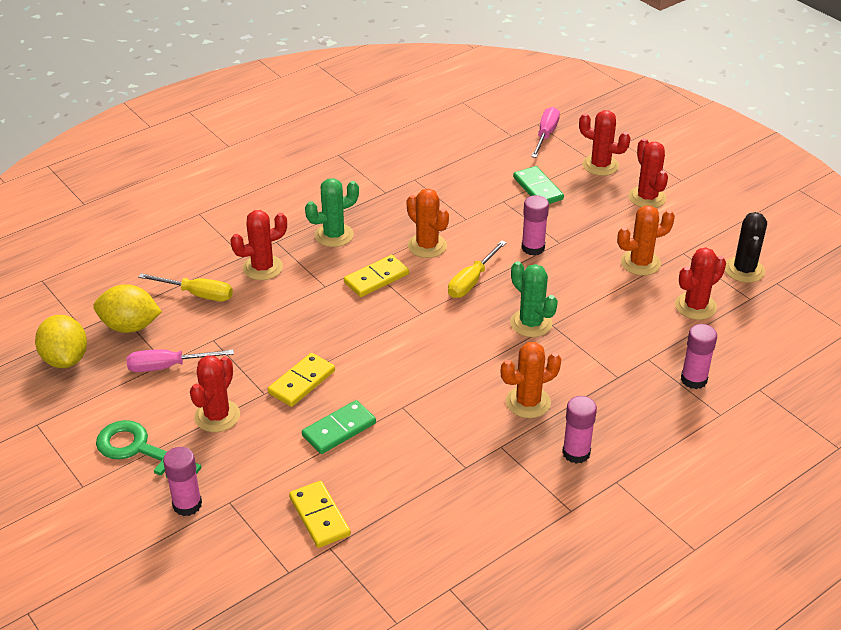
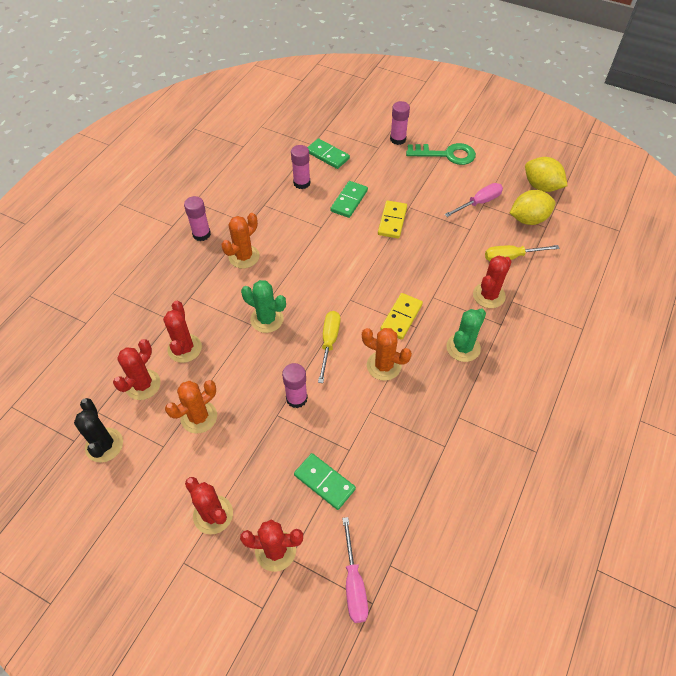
camera: 155 degrees right, 15 degrees up
(217, 416) = (423, 185): red cactus -> red cactus (184, 348)
(319, 516) = (327, 155): yellow domino -> green domino
(693, 379) = (134, 313): pink glue stick -> pink glue stick (301, 183)

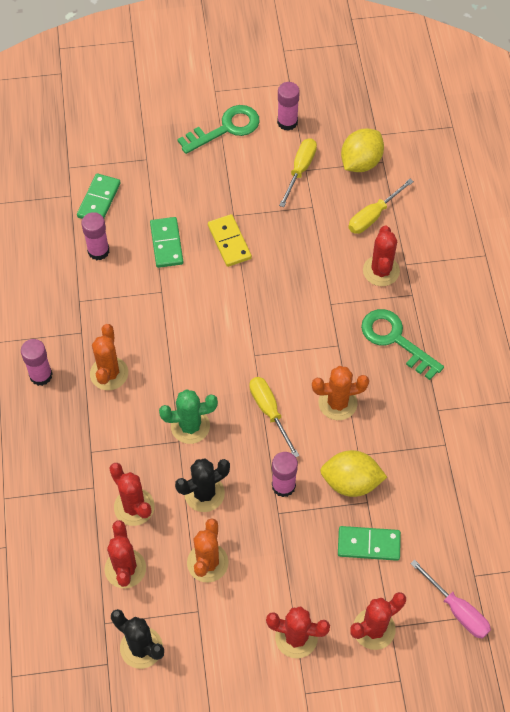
camera: 35 degrees left, 5 degrees up
(238, 369) = (204, 493): none -> black cactus
(327, 155) = (99, 200): green domino -> green domino turned 75 degrees counterclockwise
(398, 139) = (160, 137): pink glue stick -> pink glue stick (287, 122)
(401, 317) = (317, 344): yellow domino -> none
(463, 347) = (395, 340): green cactus -> green key
(479, 203) = (300, 170): pink screwdriver -> yellow screwdriver
(541, 186) = (347, 115): yellow lemon -> yellow lemon (351, 482)

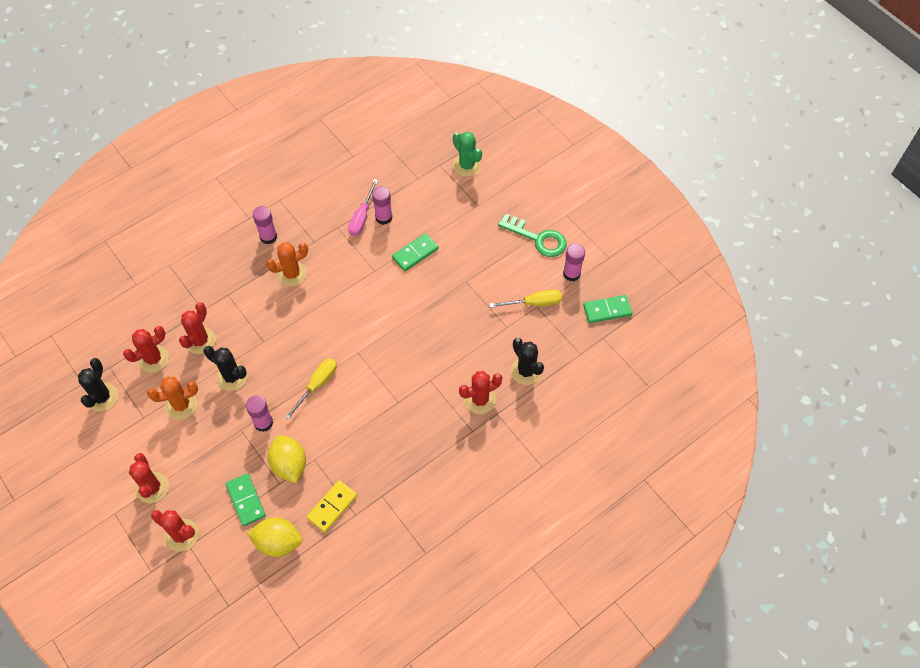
camera: 60 degrees right, 0 degrees up
(99, 200) = (424, 196): green domino -> green domino (607, 310)
(190, 426) = (278, 342): green cactus -> green cactus (467, 165)
(229, 242) = (441, 290): yellow domino -> yellow domino (332, 507)
(337, 403) = (349, 425): orange cactus -> none
(360, 162) = (569, 339): yellow lemon -> yellow lemon (278, 542)
(373, 216) = (526, 371): yellow screwdriver -> black cactus
(395, 340) = (425, 438): green key -> none
(457, 610) = (223, 585): pink screwdriver -> pink screwdriver (362, 217)

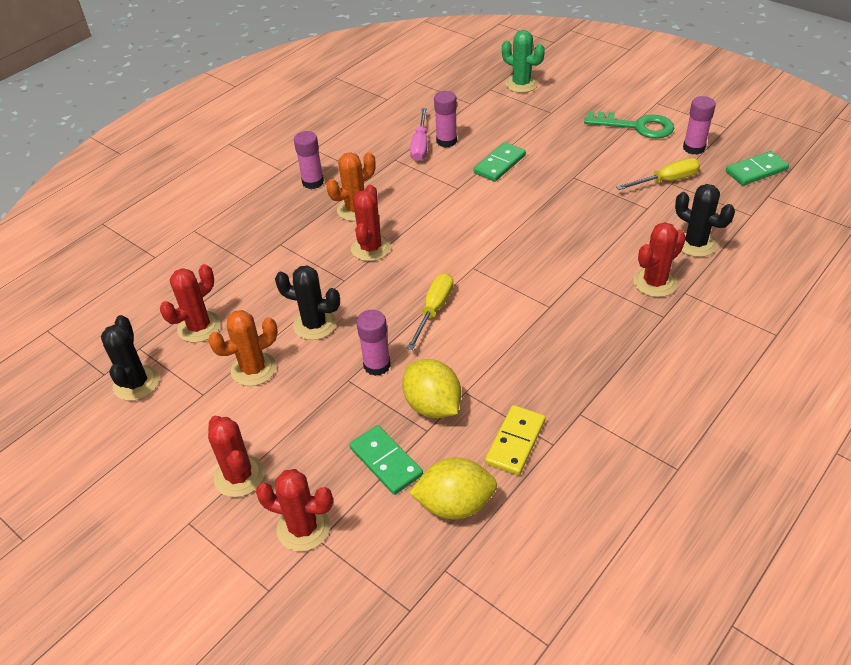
camera: 10 degrees left, 15 degrees down
(200, 341) = (258, 295): red cactus -> red cactus (370, 248)

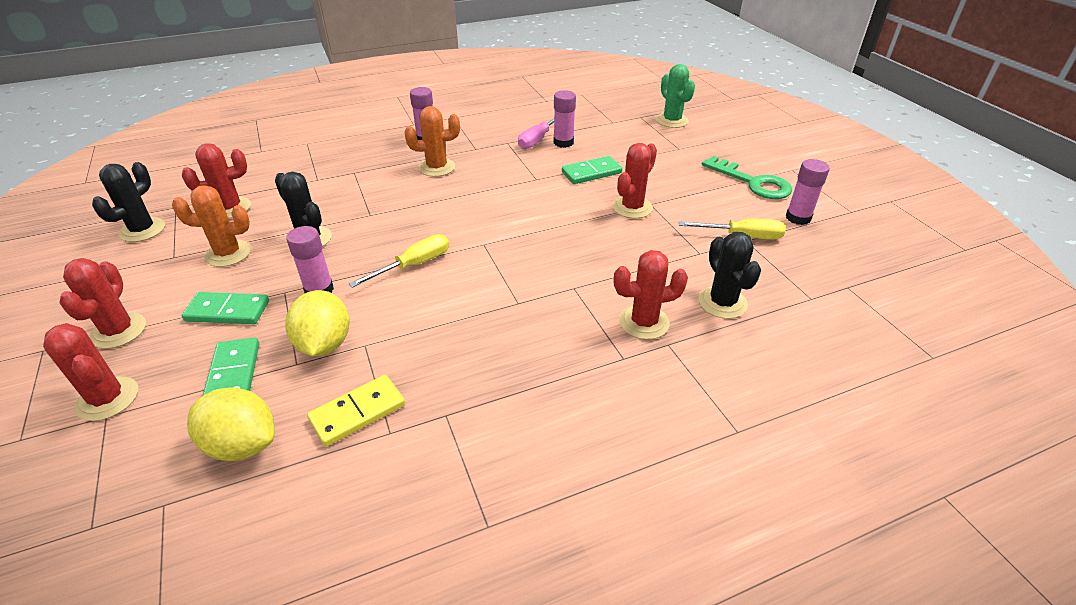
camera: 25 degrees right, 5 degrees down
(370, 248) = (416, 199): red cactus -> red cactus (632, 207)
(756, 171) = (852, 259): green domino -> green domino (228, 311)

